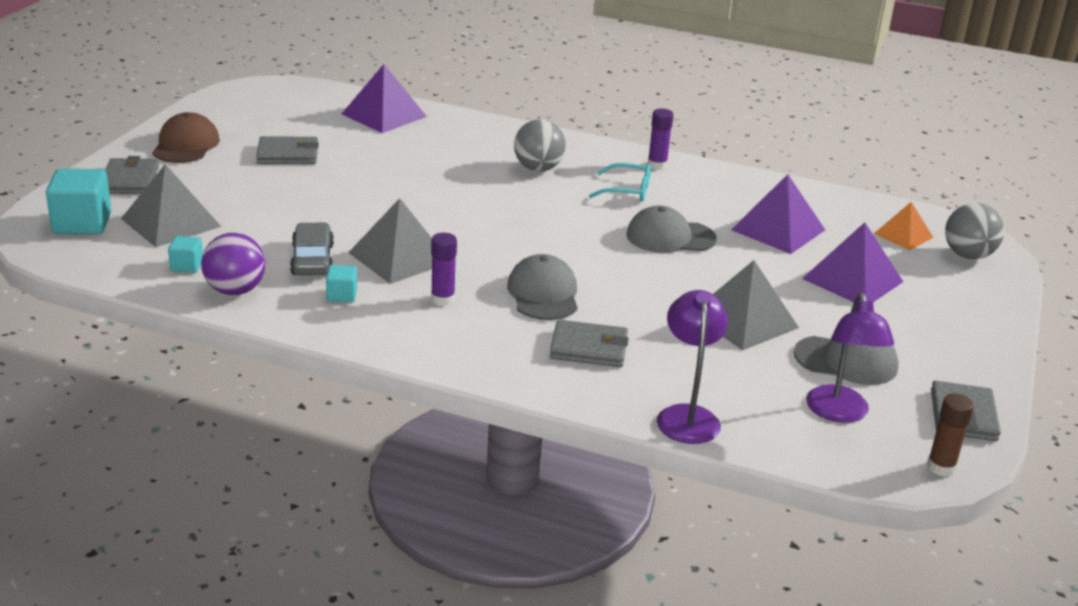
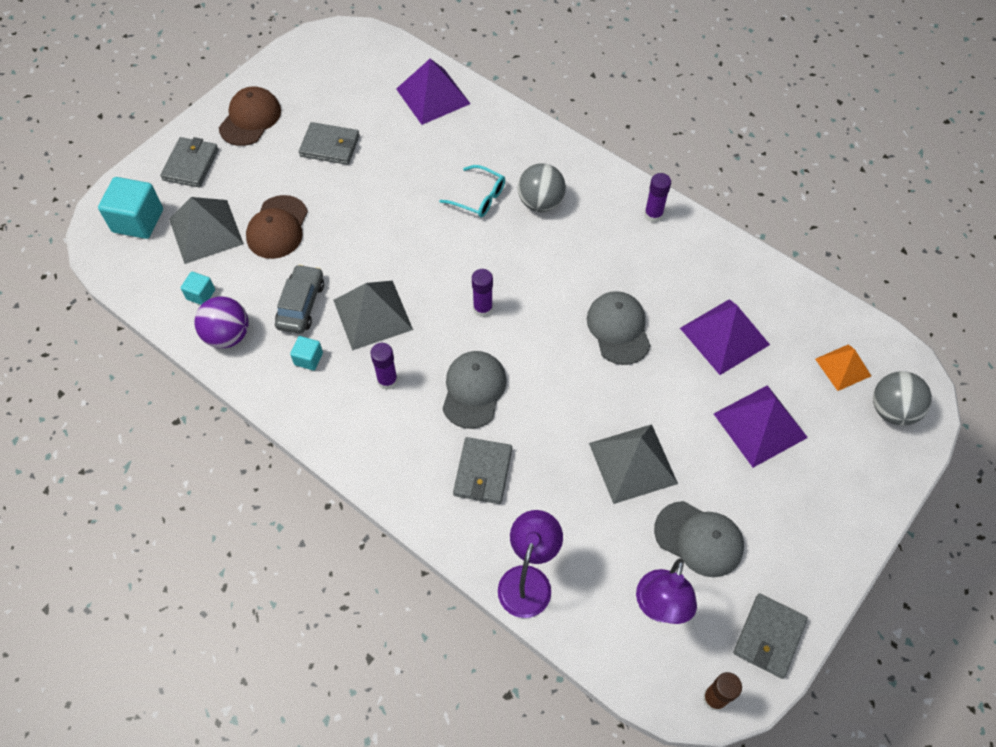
camera: 20 degrees right, 30 degrees up
(256, 211) = (277, 227): none -> brown cap
(519, 240) = (483, 309): none -> purple glue stick
(588, 348) = (483, 472): grey wallet -> grey wallet turned 75 degrees clockwise
(627, 191) = (608, 251): turquoise glasses -> turquoise glasses (478, 197)
(670, 237) = (618, 329): grey cap -> grey cap turned 60 degrees clockwise

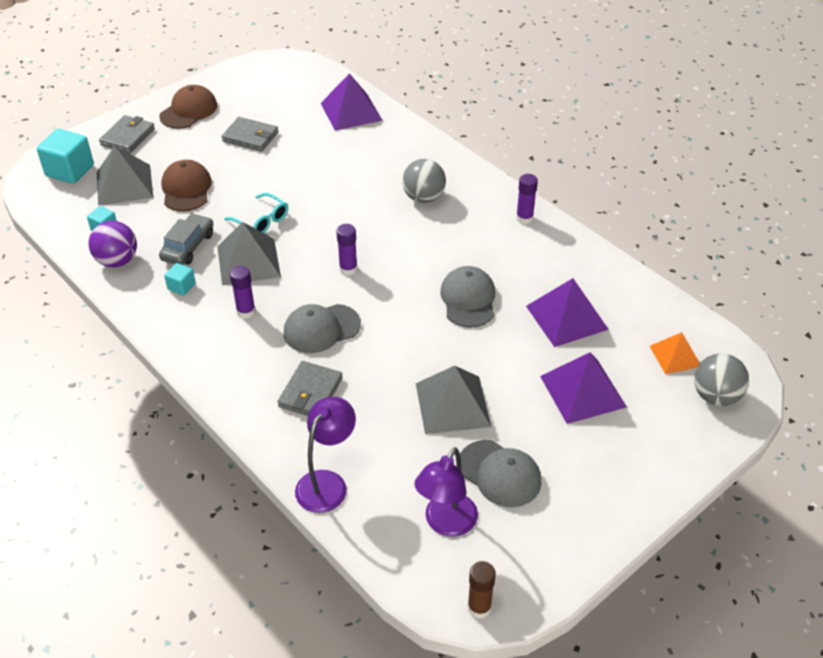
camera: 10 degrees right, 15 degrees down
(277, 227) = (186, 189): brown cap -> brown cap turned 150 degrees clockwise
(474, 390) = (321, 329): grey cap -> grey cap turned 135 degrees counterclockwise
(478, 197) = (369, 187): turquoise glasses -> turquoise glasses (261, 220)
(769, 636) = (547, 564): grey wallet -> none

